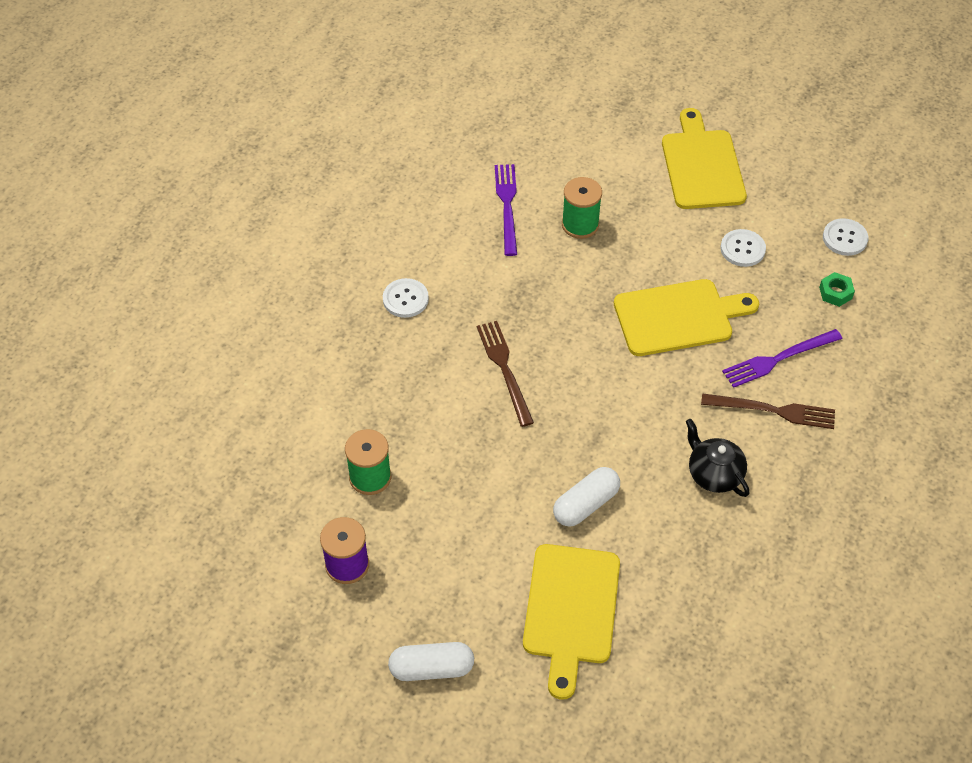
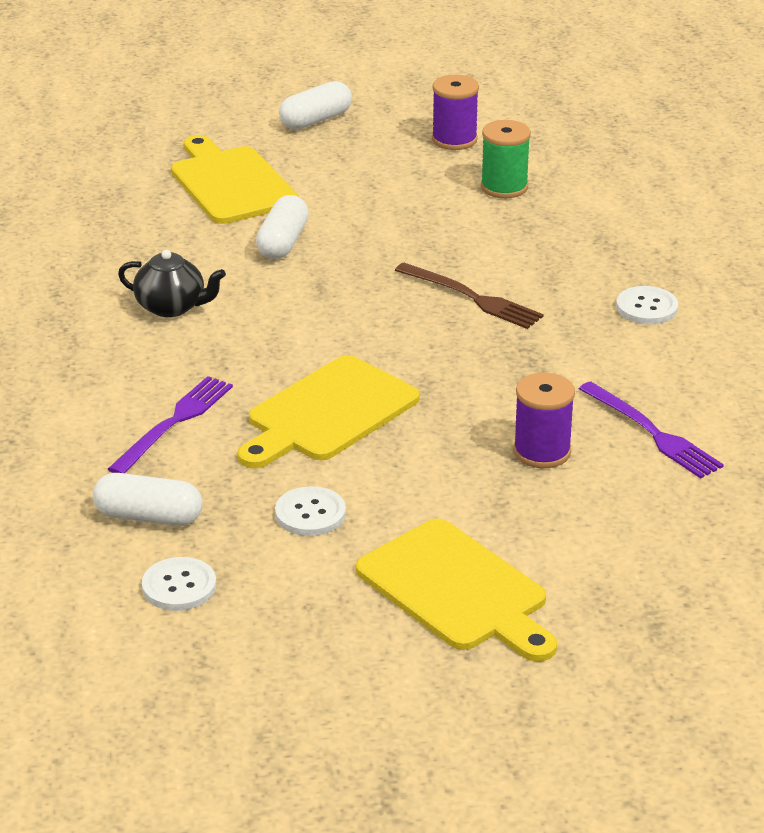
camera: 145 degrees right, 20 degrees down
(580, 224) = (542, 452): green spool -> purple spool
(773, 411) = (145, 377): brown fork -> none
(835, 293) = (149, 517): green nut -> white capsule

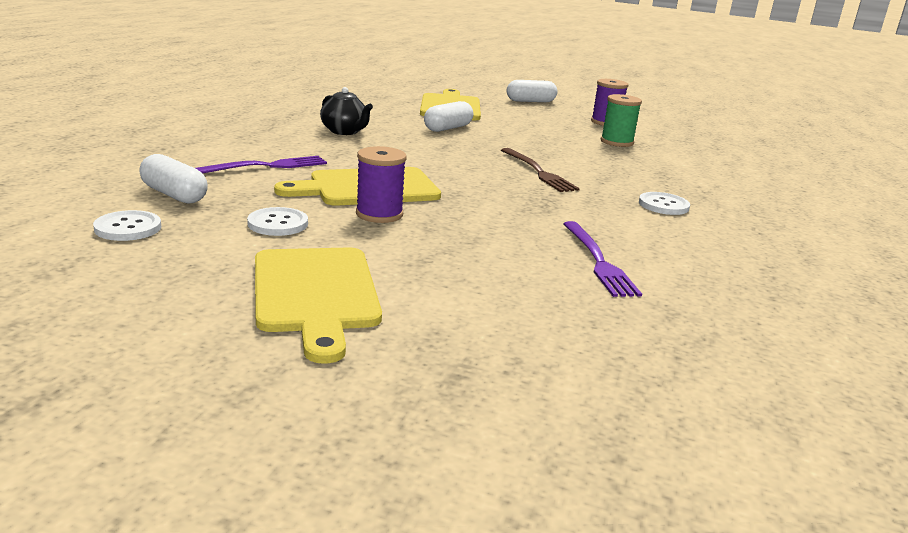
camera: 25 degrees right, 10 degrees down
(542, 452) = (494, 245): purple spool -> purple spool (379, 214)

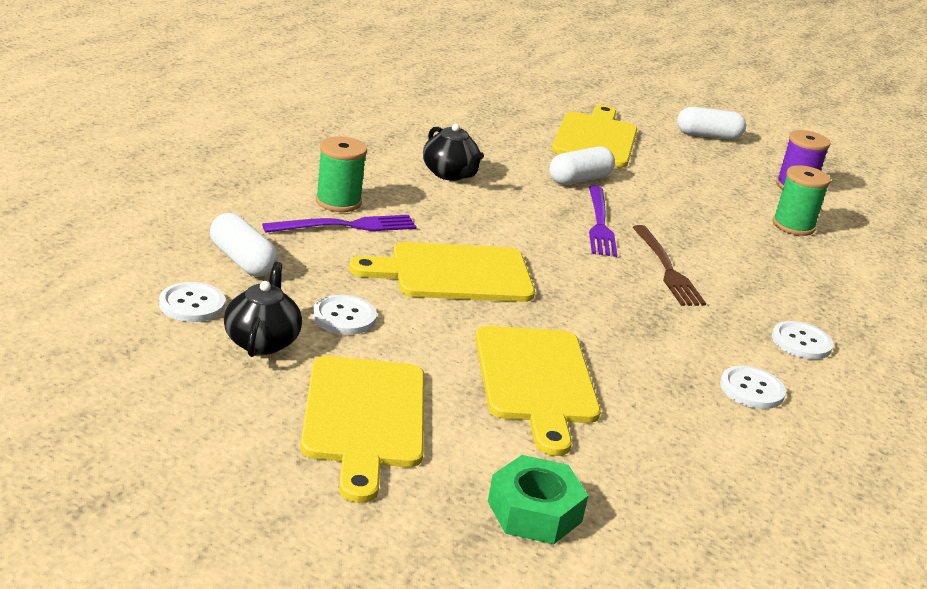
camera: 10 degrees right, 5 degrees up
(202, 248) = (262, 341): none -> black teapot
(255, 153) = (338, 202): none -> green spool
(379, 214) = (456, 316): purple spool -> none
(465, 250) = (536, 380): none -> yellow cutting board
(504, 347) = (534, 511): none -> green nut
(598, 261) = (681, 416): purple fork -> purple fork (599, 224)
(644, 237) = (751, 389): none -> white button

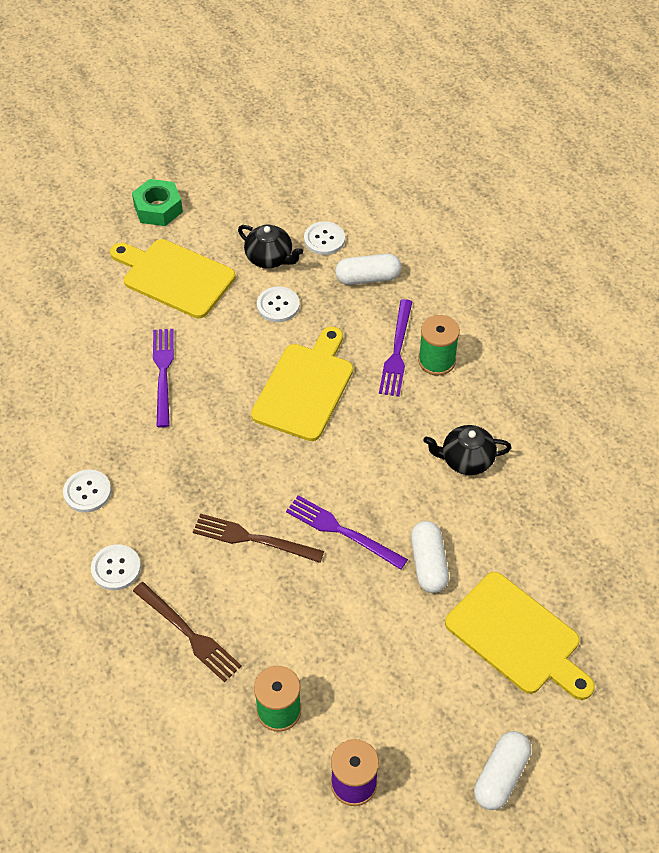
camera: 125 degrees right, 25 degrees up
(534, 511) = (61, 315): green nut -> green nut (158, 208)
(536, 380) = (163, 373): yellow cutting board -> purple fork
(799, 283) = (188, 634): none -> brown fork

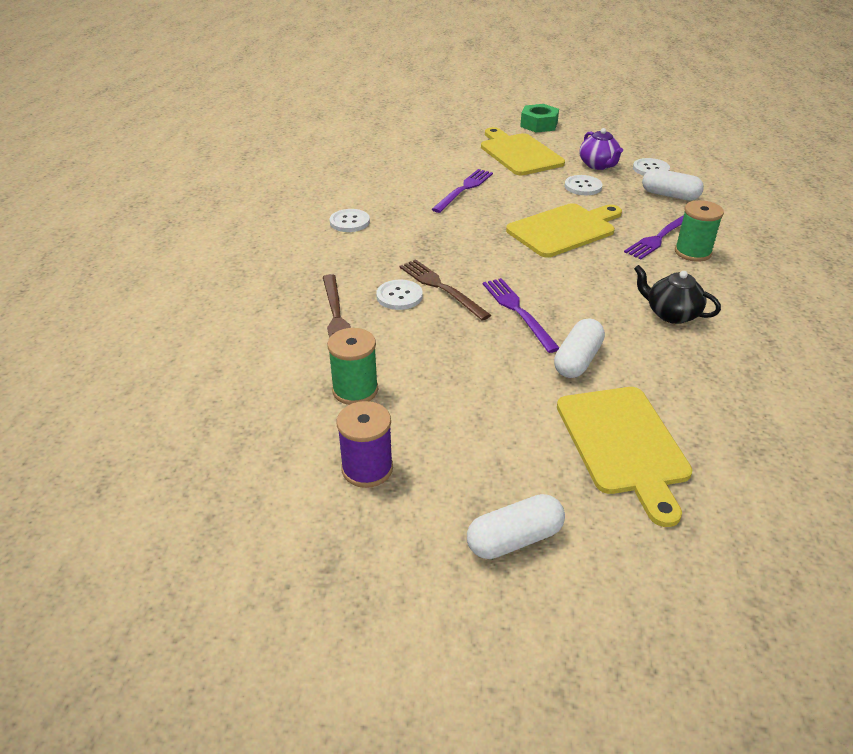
camera: 35 degrees right, 15 degrees down
(116, 568) = (325, 263): white button -> white button (399, 296)
(270, 258) = (598, 165): black teapot -> purple teapot

